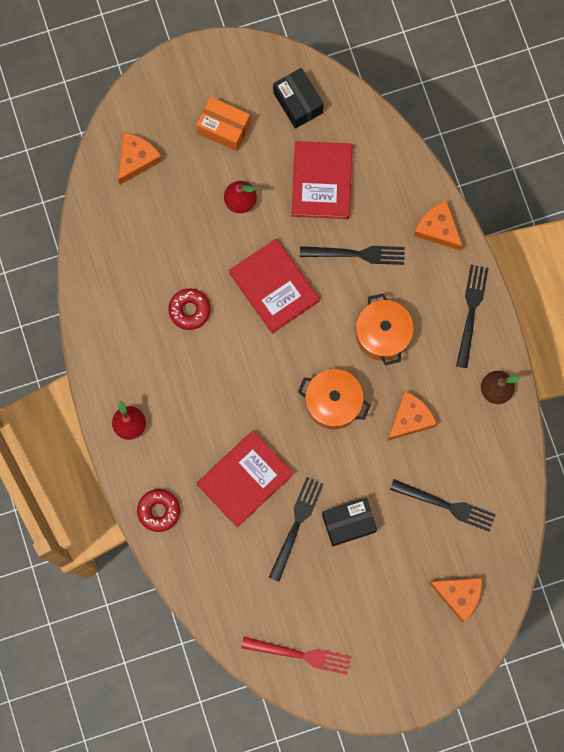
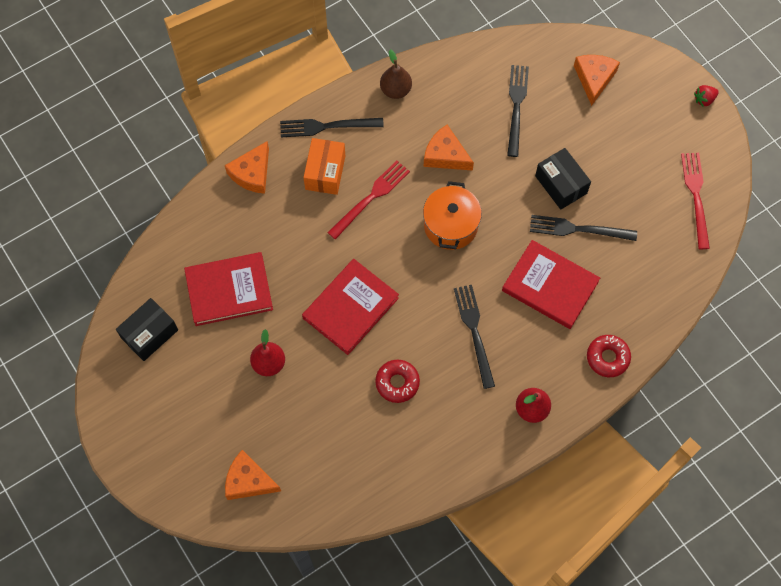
camera: 105 degrees left, 10 degrees down
(224, 128) = (194, 400): orange box -> orange box (325, 172)
(356, 254) = (296, 240): black fork -> black fork (474, 332)
(382, 334) = (371, 198): orange pot -> red fork
(406, 703) = (704, 99): none -> red strawberry

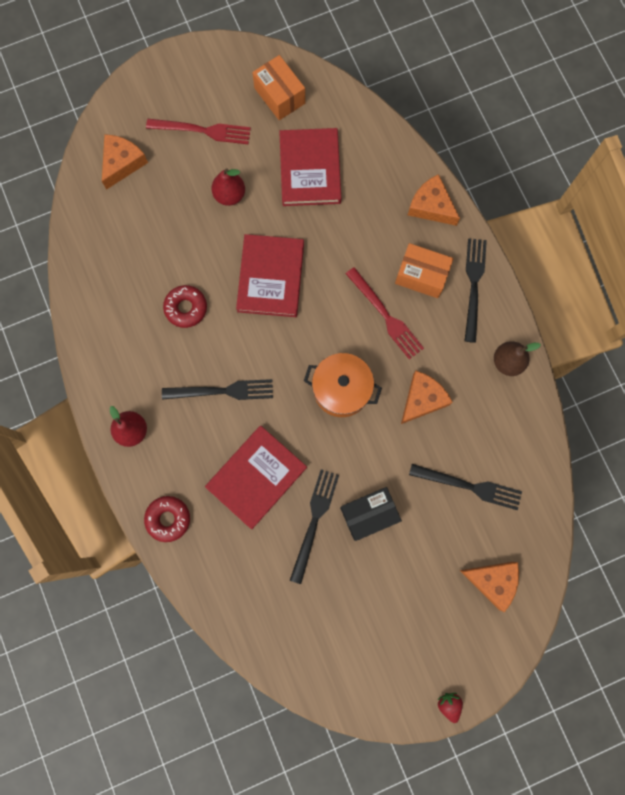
camera: 100 degrees right, 10 degrees up
(149, 334) = (279, 96): black box -> orange box
(350, 308) = (270, 277): red book -> red book turned 45 degrees clockwise
(696, 196) = (330, 661): red fork -> red fork (203, 131)

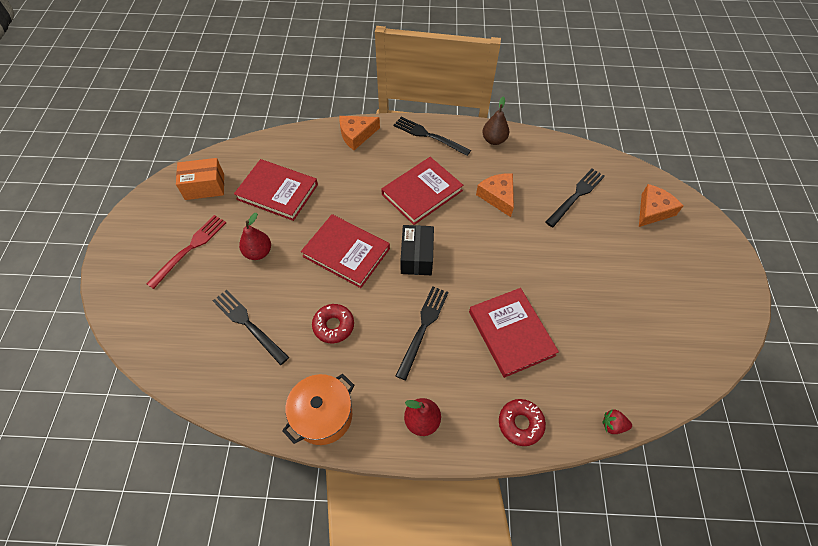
camera: 65 degrees left, 20 degrees down
(122, 163) = (168, 322): orange cheese -> none
(314, 521) = (566, 305): black fork -> black fork (248, 324)
(341, 389) = (465, 243): orange pot -> orange pot (323, 415)
(369, 514) = (574, 265): black box -> black box (417, 257)
(385, 316) = (422, 192): red fork -> red book
(421, 276) = (404, 160): orange box -> none
(449, 704) = (743, 274): red strawberry -> red strawberry (613, 425)

